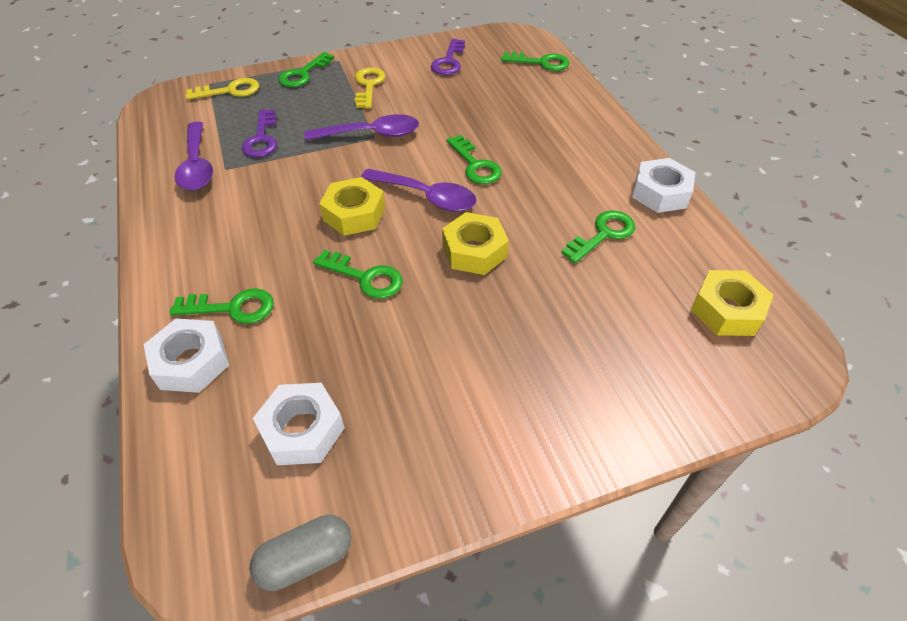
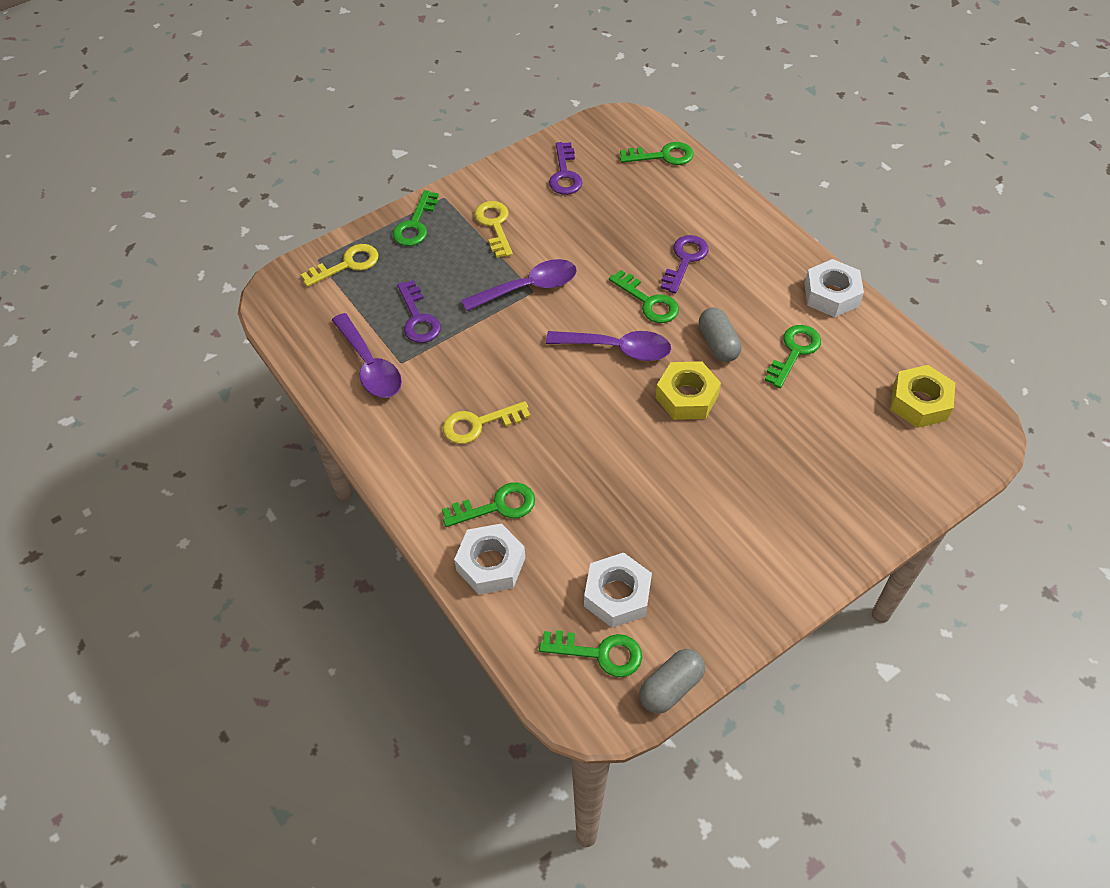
camera: 15 degrees left, 5 degrees up
(261, 232) = (479, 424): none -> yellow key
(354, 214) = (557, 384): yellow nut -> none
(365, 277) = (601, 447): green key -> green key (599, 653)
(525, 139) = (685, 260): none -> purple key
(527, 212) = (718, 344): none -> grey capsule

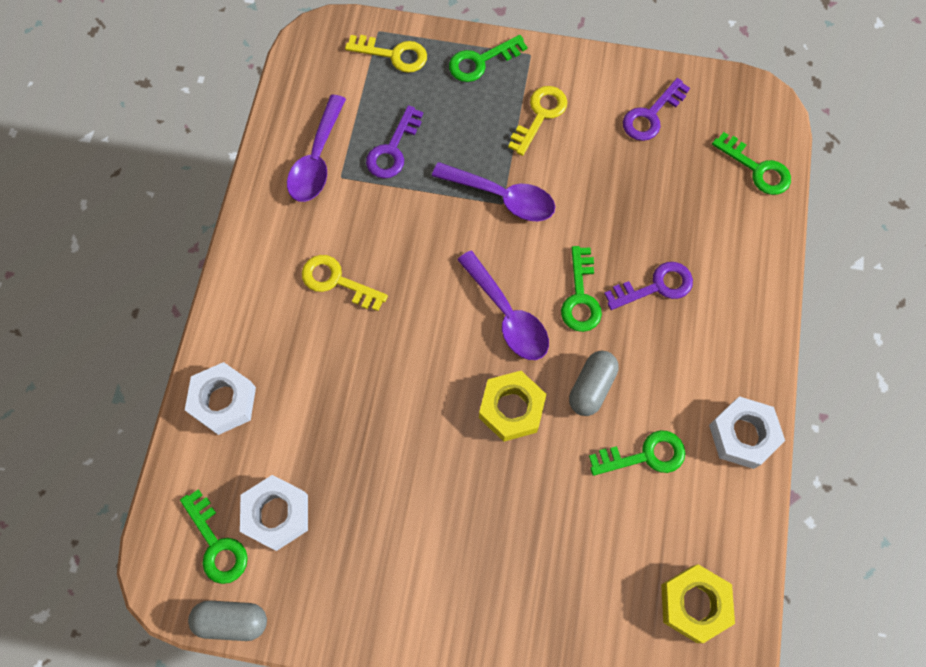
camera: 45 degrees right, 15 degrees up
(497, 506) = (276, 360): green key -> none

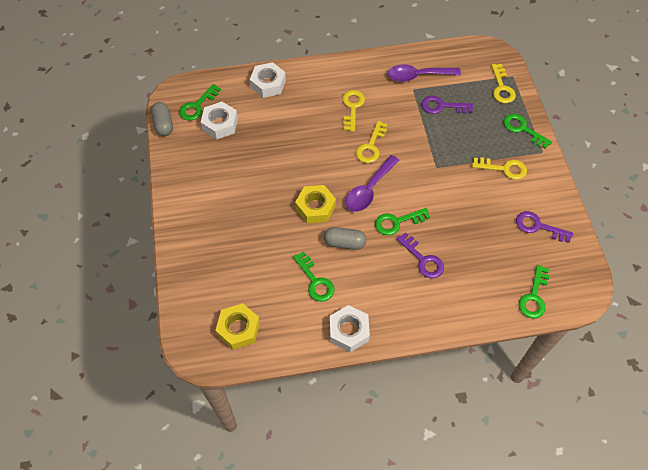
camera: 70 degrees right, 10 degrees down
(427, 282) = (371, 146): none -> yellow key
(502, 197) = (440, 166): purple spoon -> none

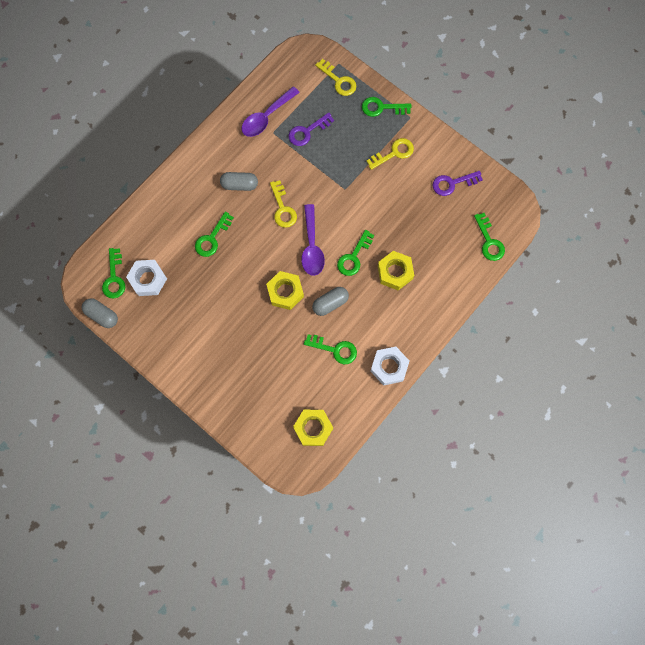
camera: 40 degrees left, 15 degrees up
(268, 84) = (153, 214): white nut -> none
(295, 129) = (212, 238): none -> green key
(352, 107) = (239, 185): yellow key -> grey capsule
(423, 259) = (395, 272): purple key -> yellow nut

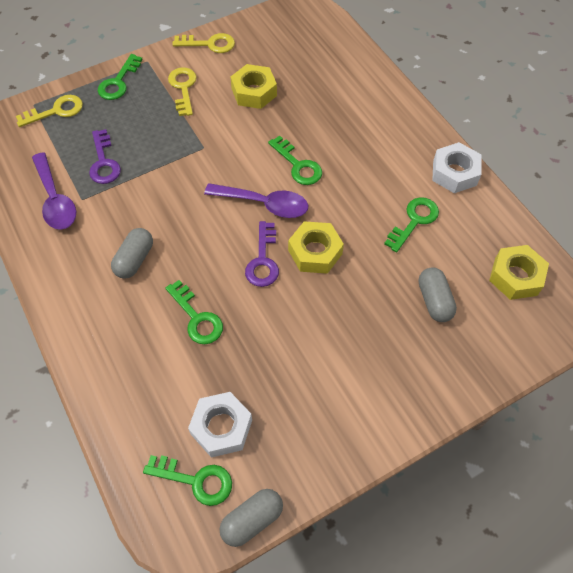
camera: 70 degrees left, 15 degrees down
(283, 208) = (195, 220): yellow key -> yellow key (209, 44)
(330, 303) = (350, 207): grey capsule -> grey capsule (434, 301)
(395, 272) = (335, 132): yellow nut -> yellow nut (254, 92)
(452, 183) = (249, 50): purple key -> purple key (263, 260)
(489, 241) = (333, 41): green key -> none

